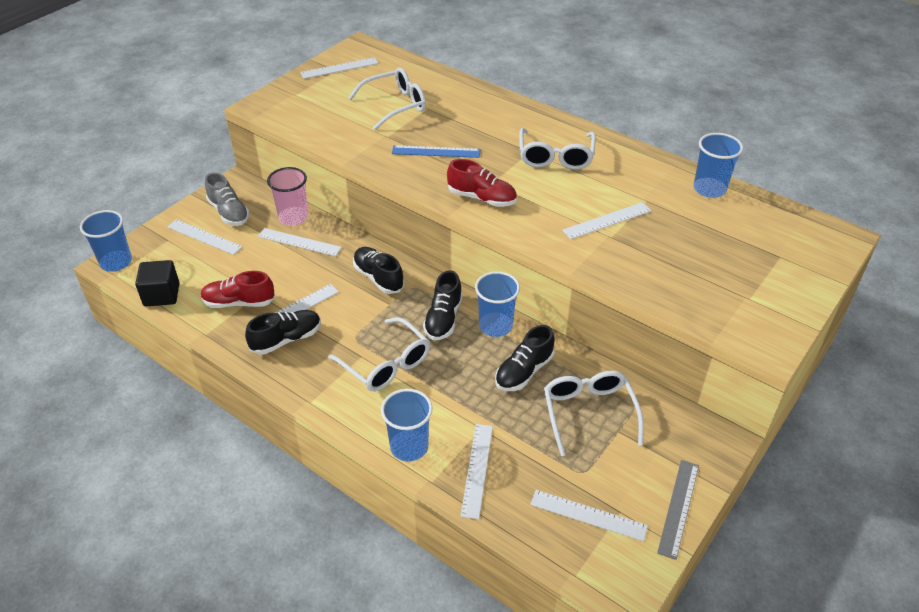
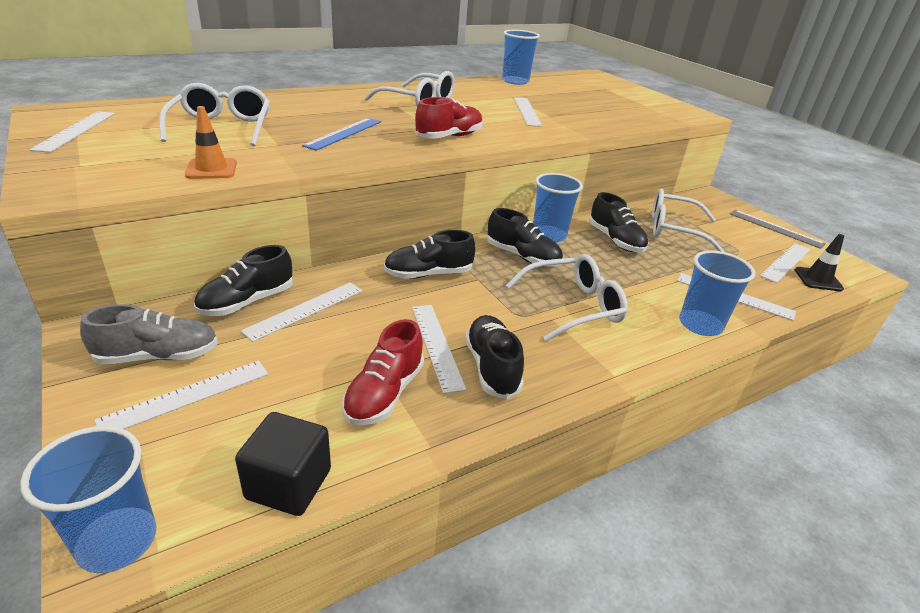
camera: 70 degrees left, 10 degrees down
(293, 217) = (247, 302): pink cup -> black shoe
(326, 133) = (211, 169): none -> orange traffic cone
(567, 544) = (818, 279): none -> black traffic cone

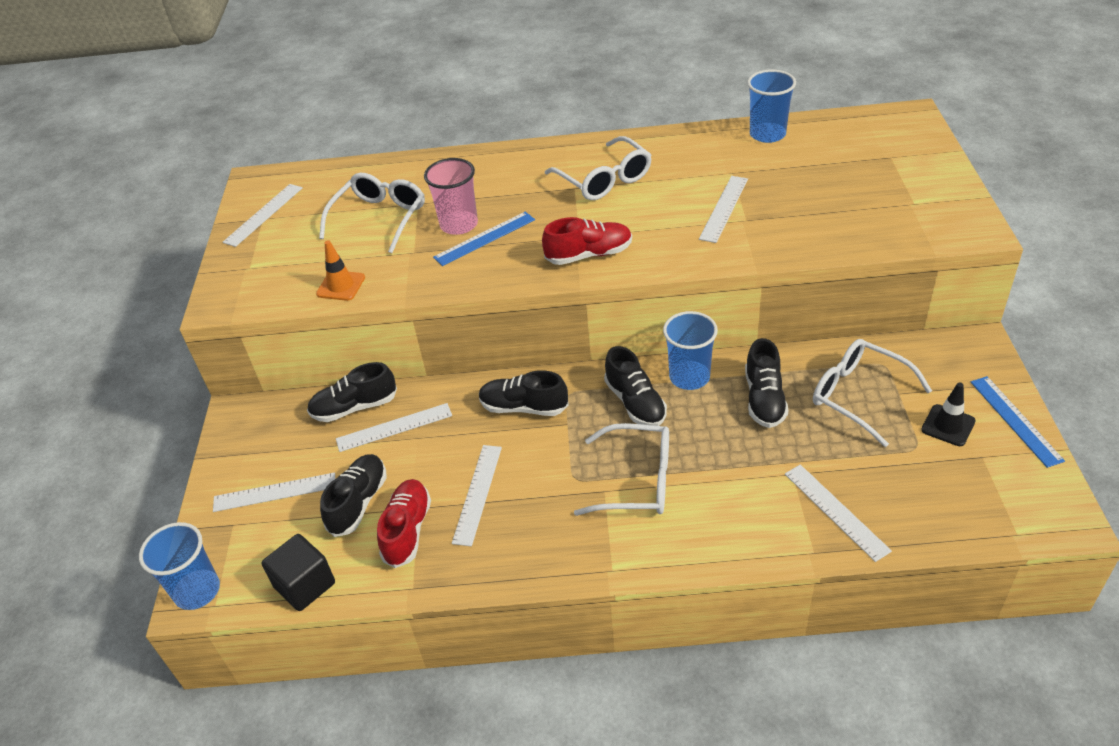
camera: 35 degrees right, 10 degrees up
(158, 356) = (271, 449): grey shoe -> none
(310, 127) = (459, 224): none -> pink cup
(384, 394) = (407, 530): red shoe -> red shoe turned 135 degrees clockwise
(491, 367) = (508, 529): black shoe -> black shoe (358, 503)
(700, 325) = (755, 538): blue cup -> none
(775, 228) = (1015, 420): grey ruler -> blue ruler
(786, 262) = (964, 478): white ruler -> none
(818, 279) = (980, 514): black traffic cone -> black traffic cone (948, 425)

